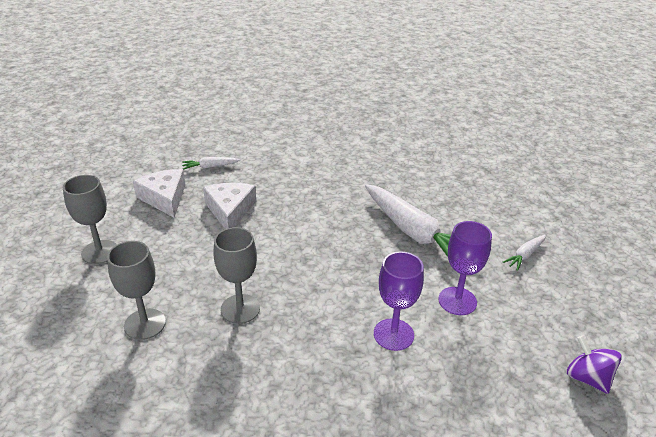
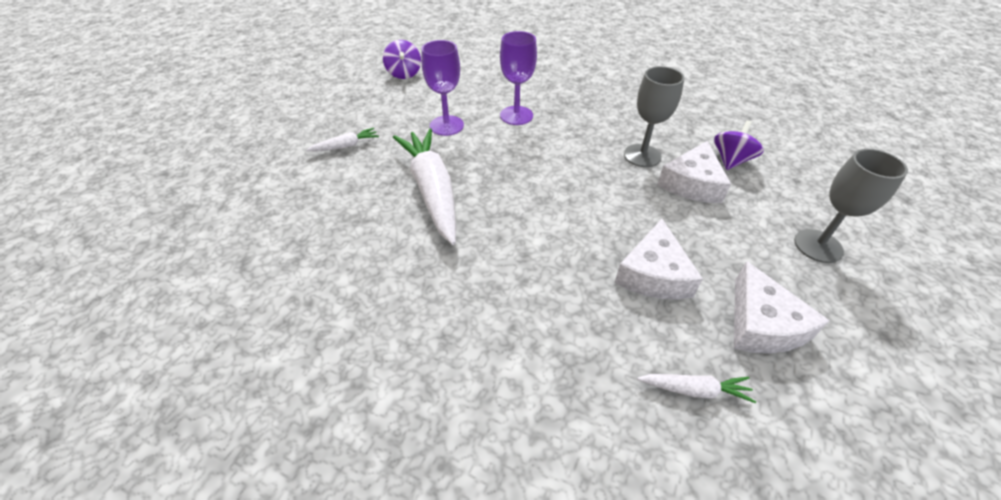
camera: 160 degrees left, 10 degrees up
(145, 324) = (731, 160): grey goblet -> purple spinning top
(192, 286) = (692, 183): none -> white cheese

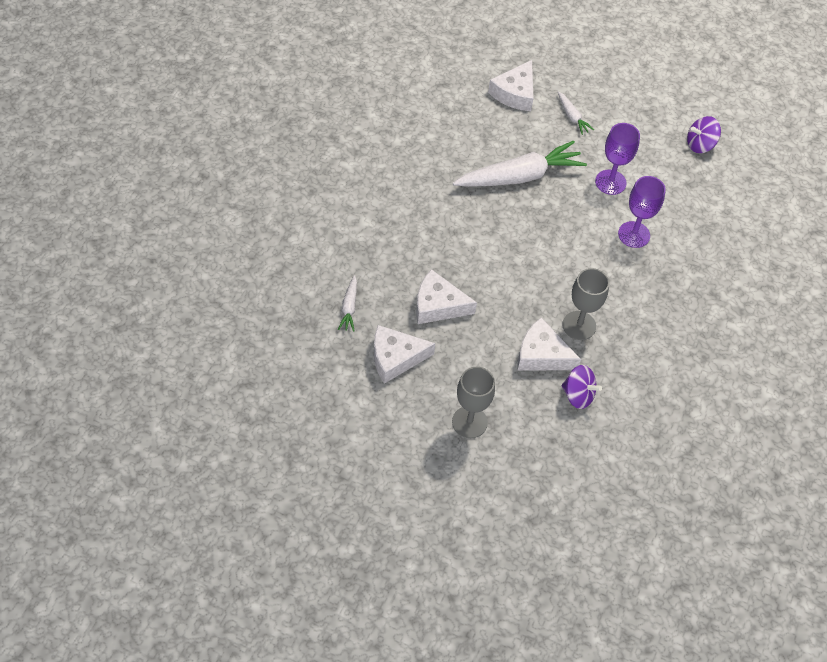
camera: 85 degrees right, 10 degrees up
(291, 190) = (515, 93): none -> white cheese

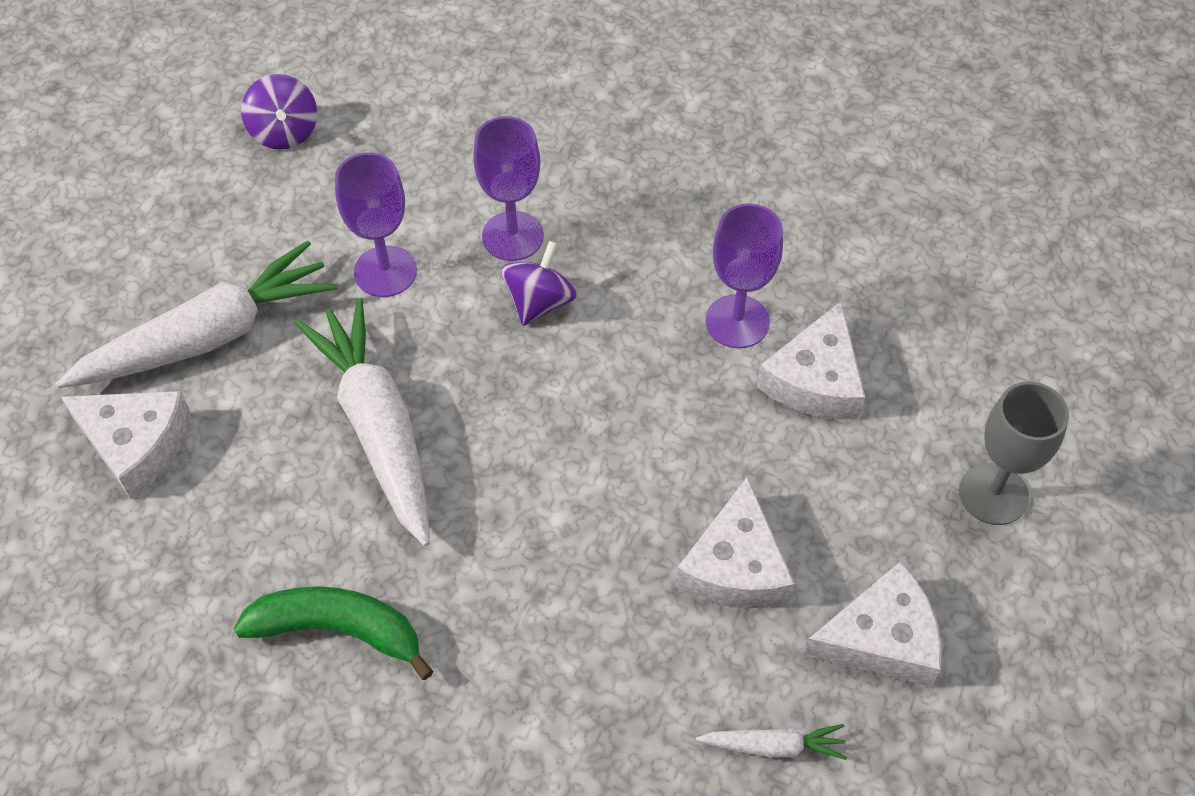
camera: 90 degrees left, 0 degrees up
(395, 358) = (881, 639): white cheese -> white cheese turned 90 degrees counterclockwise
(420, 160) = (339, 630): none -> green banana
(572, 117) = (209, 336): white carrot -> white carrot, size x2.24
(578, 395) = (888, 322): purple spinning top -> purple spinning top (539, 302)
(579, 325) = (737, 321): grey goblet -> purple goblet

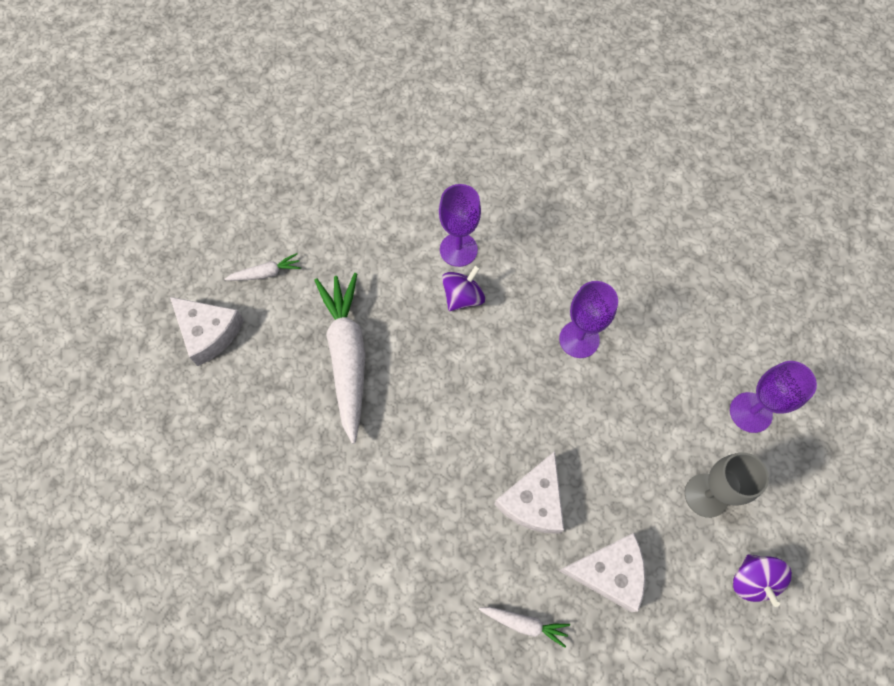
camera: 15 degrees right, 10 degrees up
(209, 336) = (266, 273): white carrot -> white carrot, size x0.45
(284, 132) = (342, 149): purple spinning top -> purple spinning top (752, 580)
(339, 630) = (292, 479): green banana -> none
(385, 271) = (377, 255): purple goblet -> purple goblet (750, 412)
(815, 380) = (616, 390): white cheese -> none

